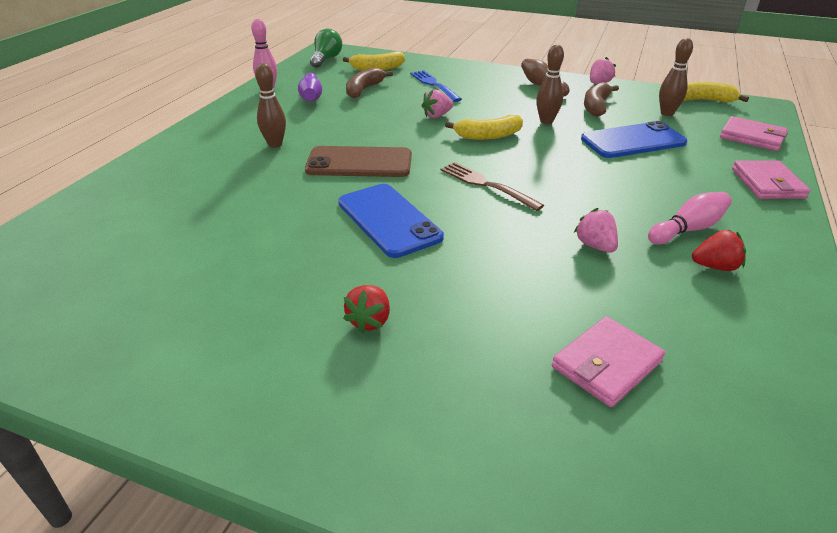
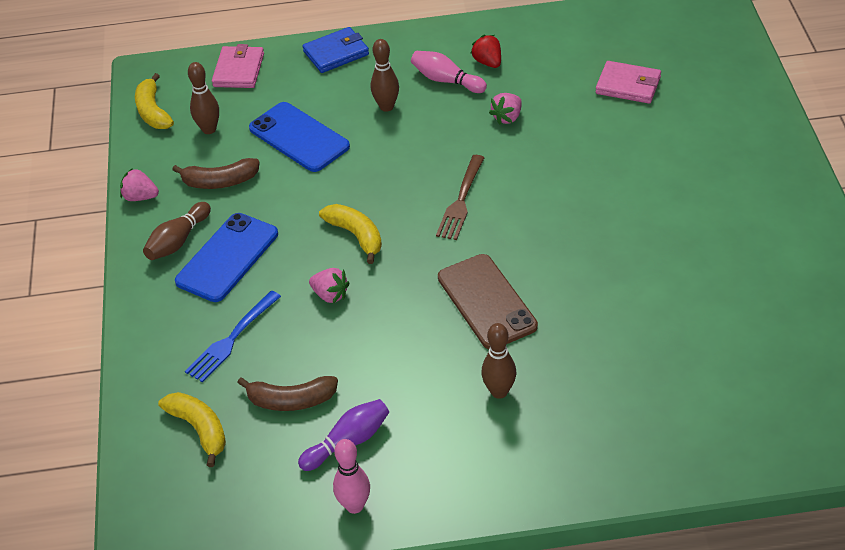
camera: 115 degrees left, 10 degrees up
(326, 59) = (193, 513): green light bulb -> none
(370, 321) = (684, 188): red strawberry -> none
(389, 220) = (565, 234): blue phone -> blue phone (227, 257)
(546, 121) = (288, 206): brown bowling pin -> brown bowling pin (386, 107)
(767, 183) = (336, 53): pink wallet -> blue wallet

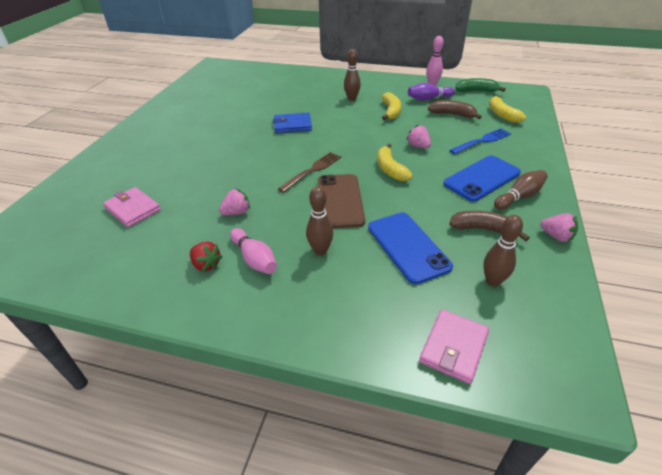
camera: 160 degrees left, 5 degrees down
(153, 111) = (558, 323): yellow banana -> yellow banana (391, 111)
(255, 507) = (476, 91): none -> green banana
(336, 53) = (336, 330): blue wallet -> blue wallet (292, 125)
(486, 302) = (334, 125): brown phone -> brown phone (340, 201)
(488, 62) = (206, 265): red strawberry -> red strawberry turned 45 degrees counterclockwise

